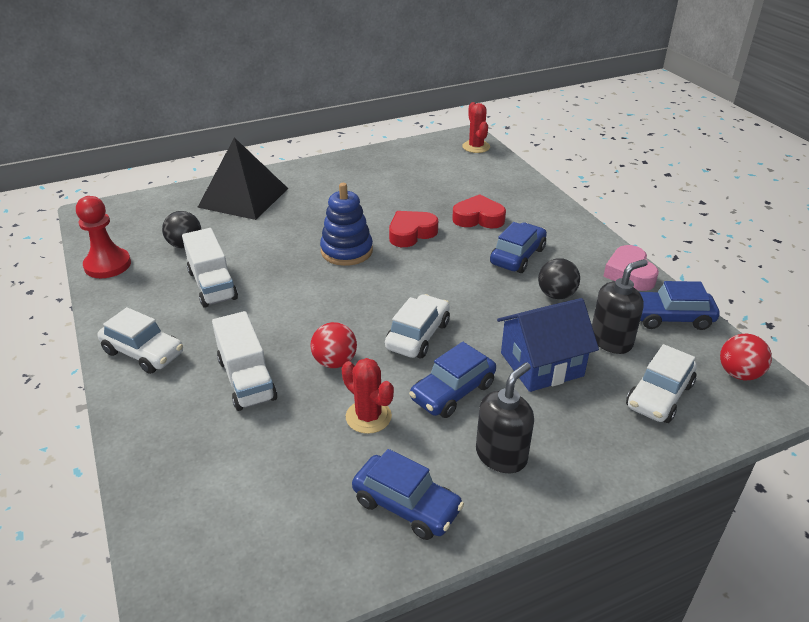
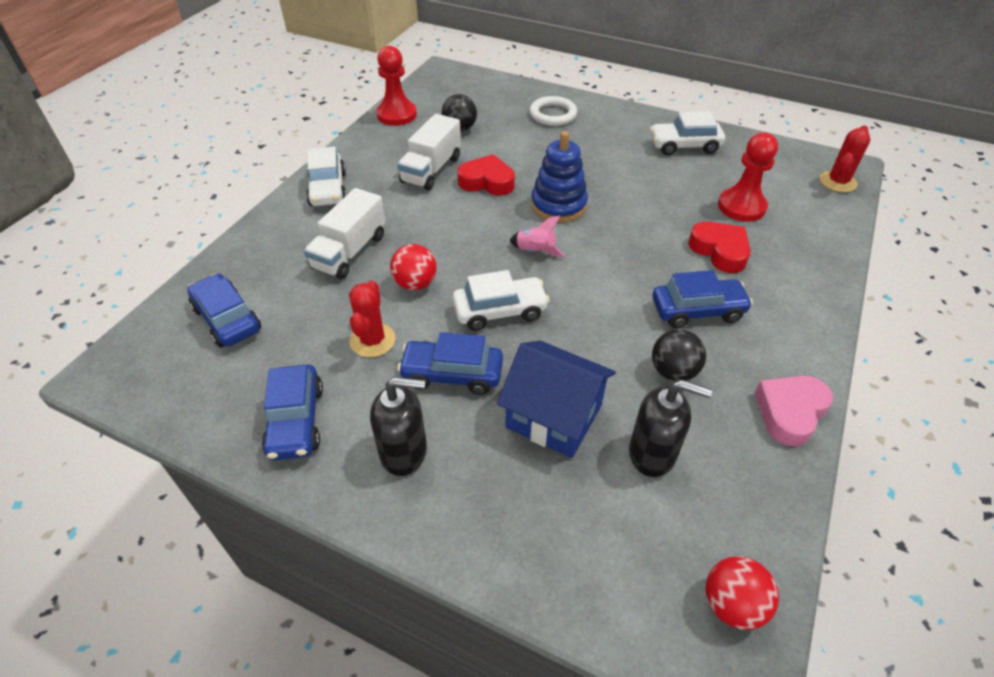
camera: 50 degrees right, 10 degrees up
(243, 197) = (553, 114): black pyramid -> white ring
(379, 287) = (535, 251): none -> pink rocket
(411, 233) = (634, 225): red heart -> red heart (487, 182)
(451, 188) = (741, 206): none -> red pawn
(659, 396) = (609, 539): white car -> white car (684, 146)
(670, 318) = (756, 488): blue car -> blue car (227, 319)

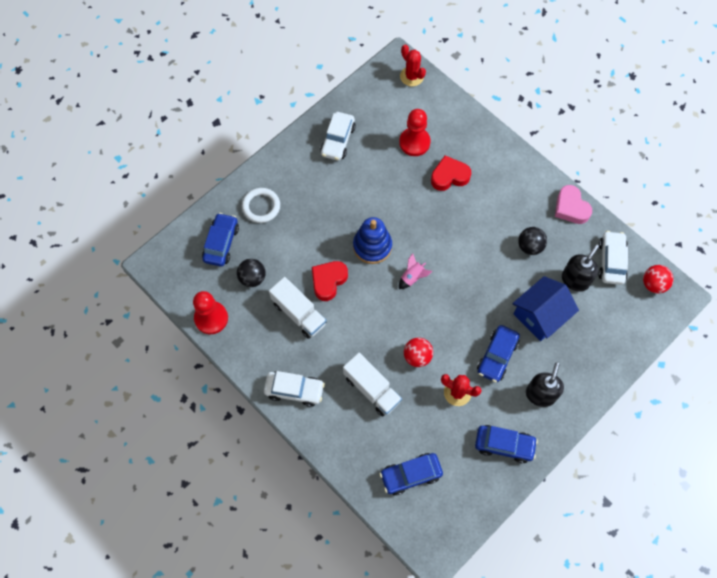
camera: 70 degrees left, 20 degrees up
(500, 311) = (457, 315): white car -> white car (611, 261)
(697, 310) = (492, 213): blue car -> blue car (221, 243)

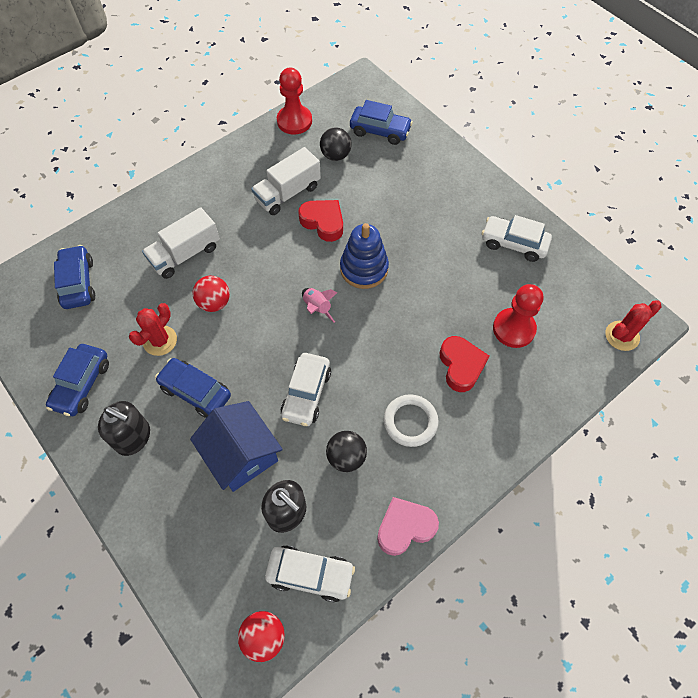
camera: 95 degrees right, 5 degrees down
(261, 206) = (423, 166): white ring -> white ring (410, 422)
(294, 390) = (201, 185): white car -> white car (306, 394)

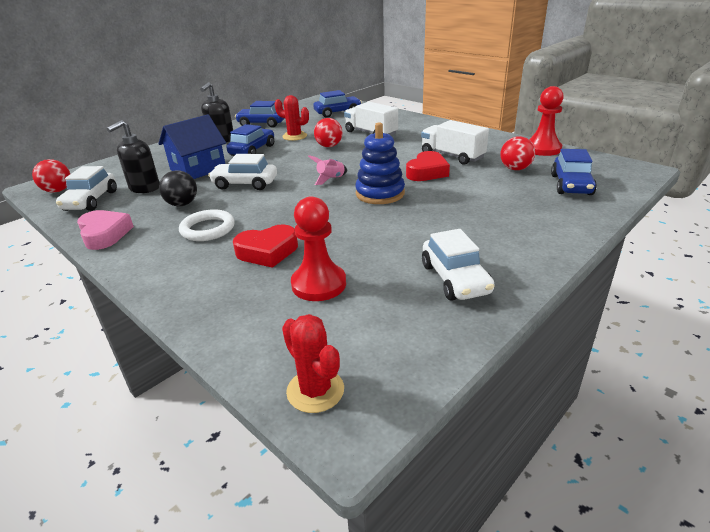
camera: 85 degrees right, 30 degrees down
(335, 155) = (515, 169): black ball -> red ball
(513, 243) = (455, 279): white car -> white car turned 150 degrees clockwise

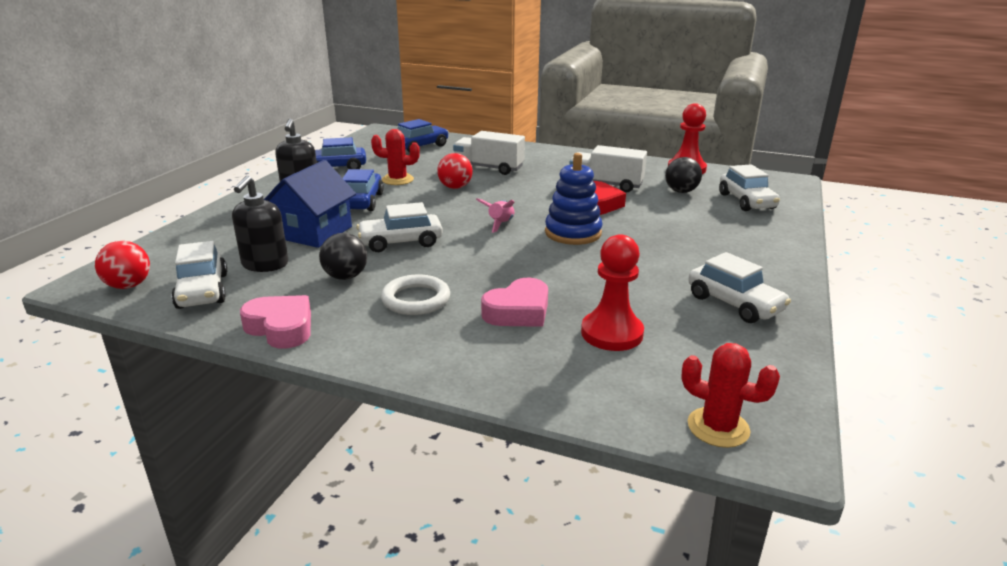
camera: 25 degrees left, 5 degrees down
(267, 251) = (518, 311): red heart -> pink heart
(515, 169) = (681, 191): red ball -> black ball
(571, 185) = (746, 201): blue car -> white car

